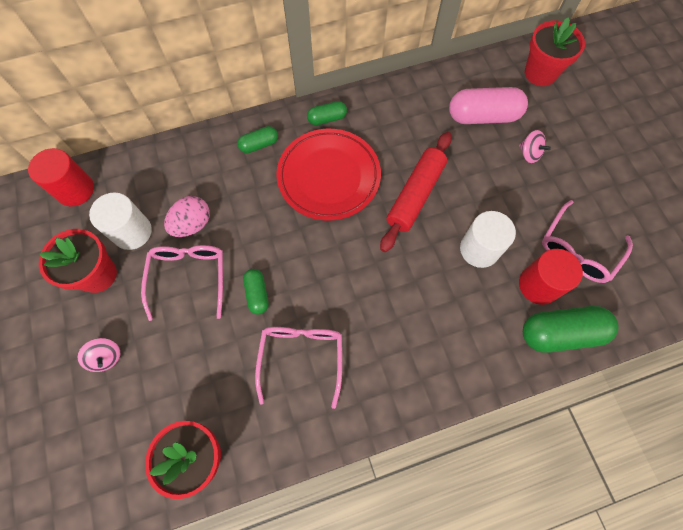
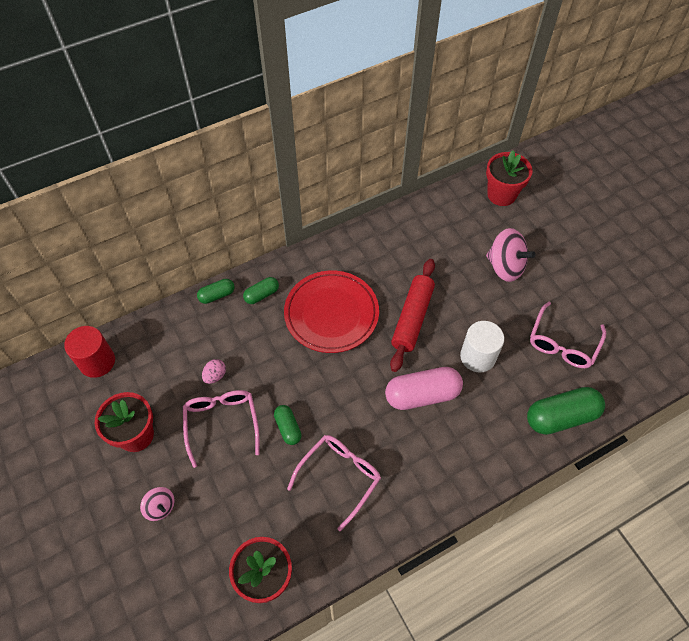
camera: 10 degrees left, 10 degrees down
(132, 232) = (160, 391): white cylinder -> none
(192, 224) = (215, 376): pink egg -> pink egg, size x0.63
(301, 358) = (339, 477): pink glasses -> pink glasses turned 45 degrees clockwise
(327, 118) = (319, 262): green capsule -> green capsule (217, 295)
(483, 116) = (459, 240): pink capsule -> pink capsule (422, 395)
(529, 154) = (505, 267): pink spinning top -> pink spinning top, size x1.83
(538, 285) = (534, 379): red cylinder -> none

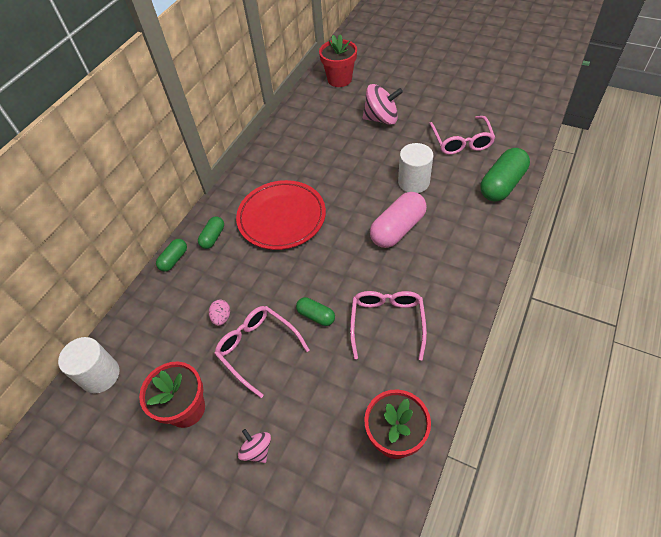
camera: 30 degrees left, 5 degrees down
(97, 362) = (100, 375): red cylinder -> white cylinder
(160, 507) = (257, 450): pink spinning top -> pink spinning top turned 135 degrees counterclockwise
(412, 318) = (346, 185): red rolling pin -> none

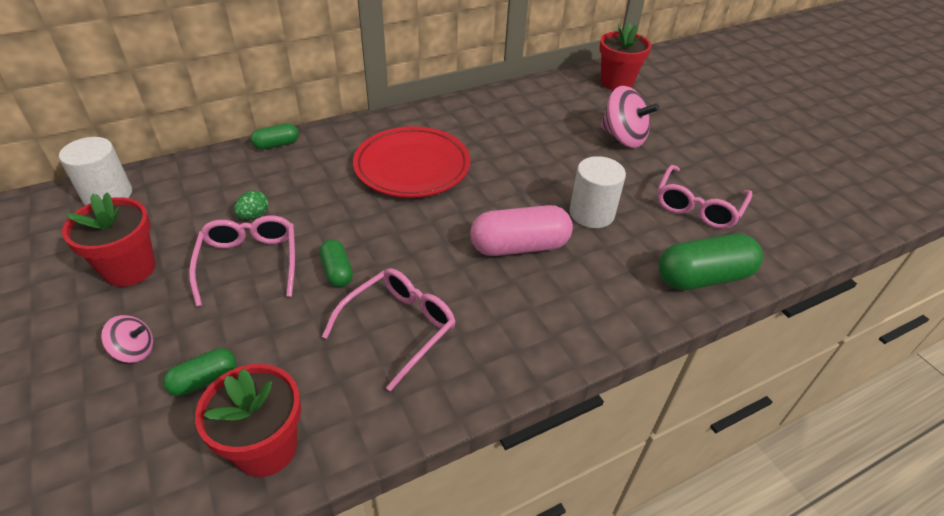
camera: 30 degrees right, 10 degrees down
(213, 237) = (331, 147): green capsule -> green capsule (204, 380)
(221, 317) = (254, 215): pink egg -> green egg
(257, 450) = (135, 350): pink spinning top -> pink spinning top turned 90 degrees clockwise

